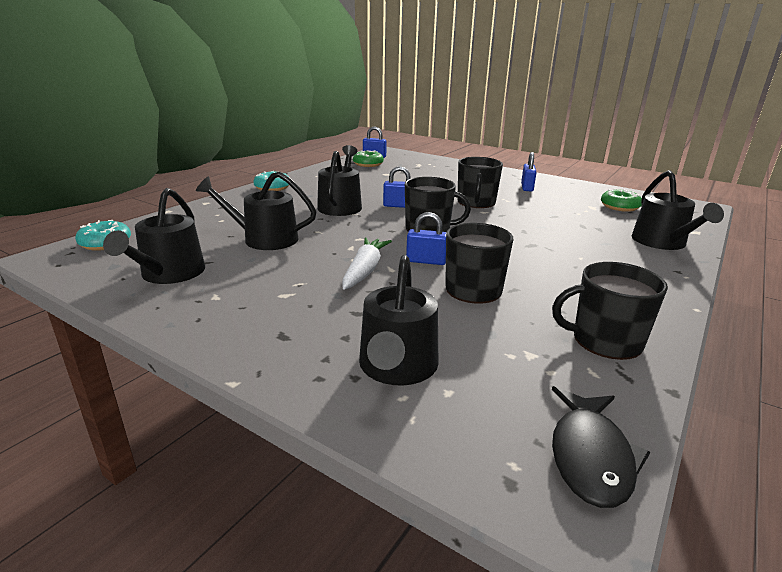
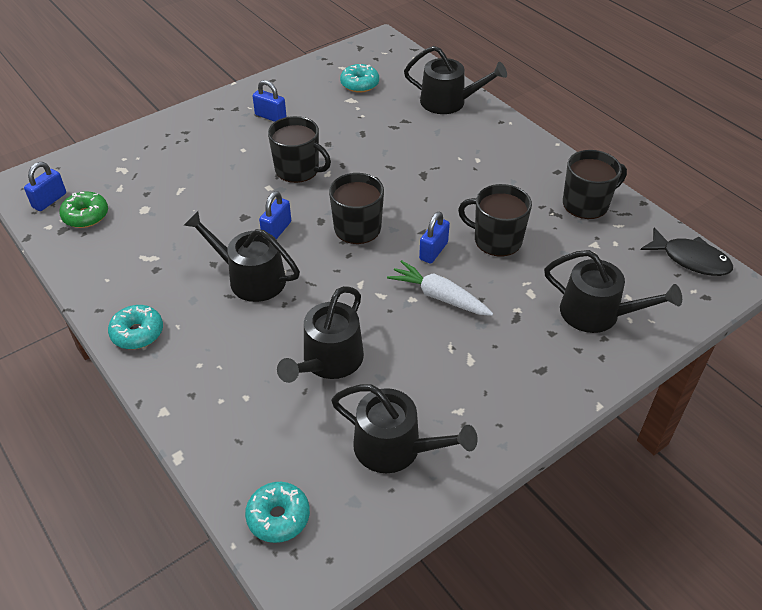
camera: 70 degrees left, 20 degrees up
(605, 341) = (586, 204): black mug -> black mug turned 135 degrees counterclockwise
(619, 207) = (359, 84): green donut -> turquoise donut

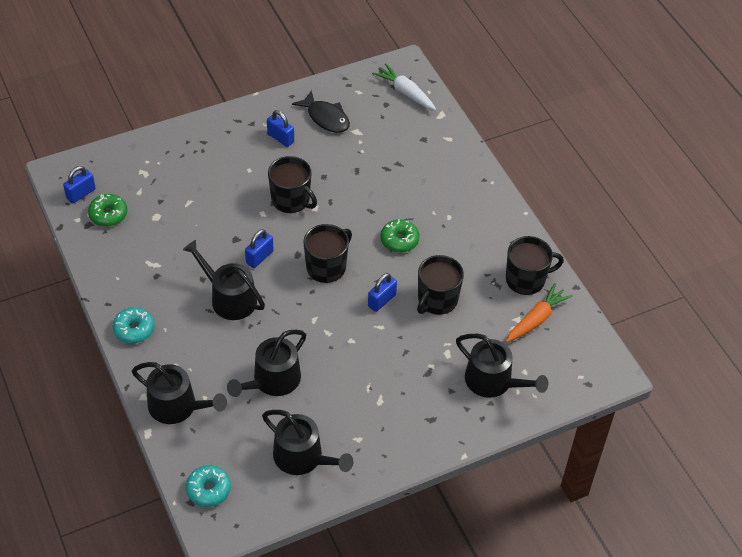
camera: 10 degrees right, 5 degrees up
(359, 84) = (369, 115): turquoise donut -> none
(432, 189) = (399, 240): none -> green donut
(439, 296) = (373, 342): white carrot -> white carrot (405, 92)
(448, 102) = (444, 149): black watering can -> black watering can (177, 406)
(496, 240) = (437, 299): black mug -> black mug turned 90 degrees counterclockwise
(615, 241) = (536, 319): none -> orange carrot
(690, 259) = (591, 348): black fish -> black fish (326, 118)

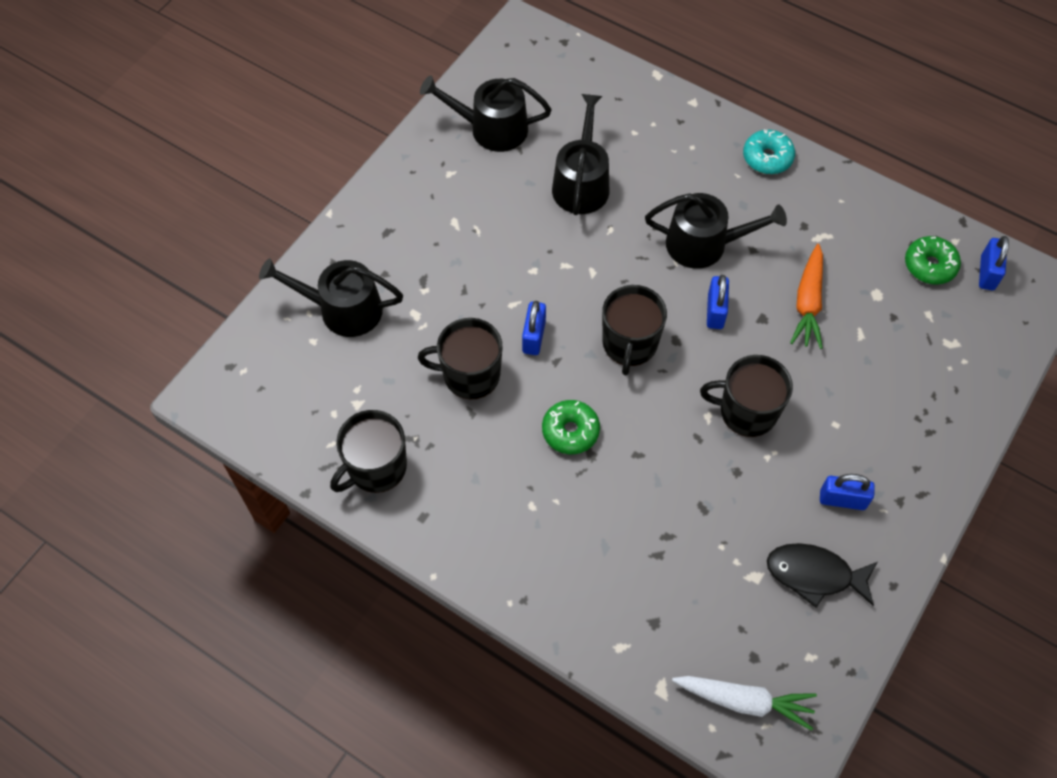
camera: 150 degrees right, 10 degrees up
(177, 406) = (652, 110): black watering can -> none
(208, 490) = (556, 58): turquoise donut -> none
(437, 299) = (470, 375): black mug -> black mug turned 90 degrees counterclockwise
(536, 319) = (333, 416): orange carrot -> orange carrot (808, 303)

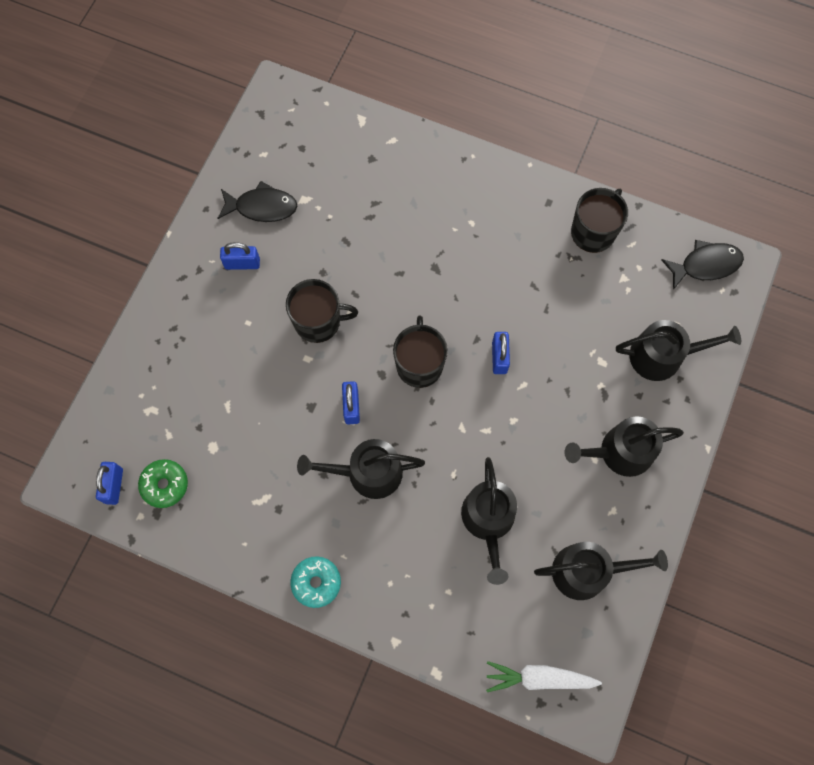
camera: 170 degrees right, 10 degrees up
(250, 403) = (705, 265): none -> black fish
(425, 223) = (620, 452): none -> black watering can
(470, 375) = (543, 316): black mug -> none
(570, 431) = (454, 283): green donut -> none
(744, 701) = (306, 121): white carrot -> white carrot (539, 678)
(808, 303) = (272, 428): orange carrot -> none

